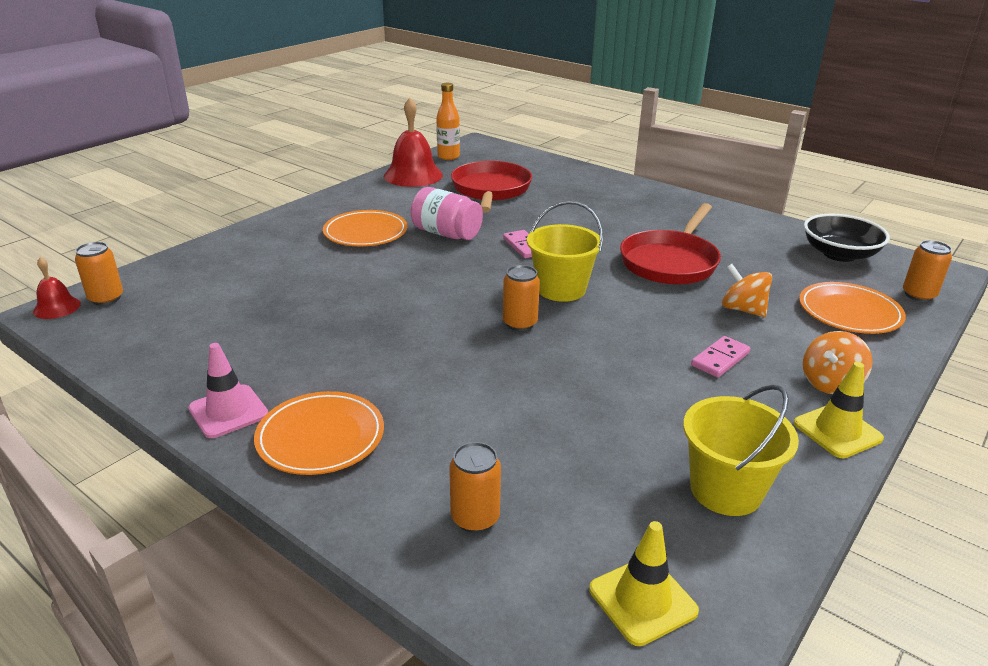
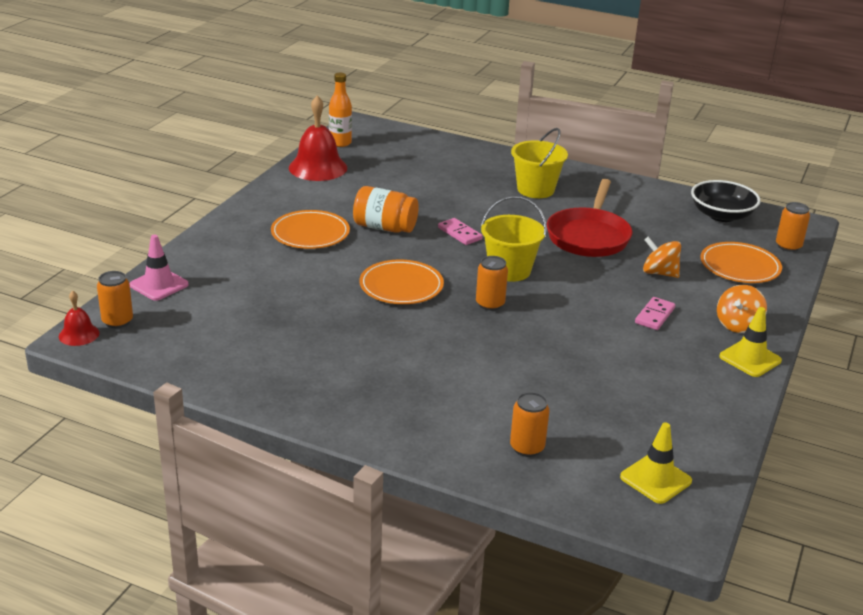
camera: 15 degrees left, 0 degrees up
(228, 411) = (300, 401): pink traffic cone -> pink traffic cone (159, 285)
(320, 437) = (385, 410): orange plate -> orange plate (401, 286)
(446, 234) = (385, 227): pink jar -> orange jar
(491, 190) = (401, 178): red pan -> none
(726, 490) = (686, 407): yellow bucket -> yellow bucket (535, 189)

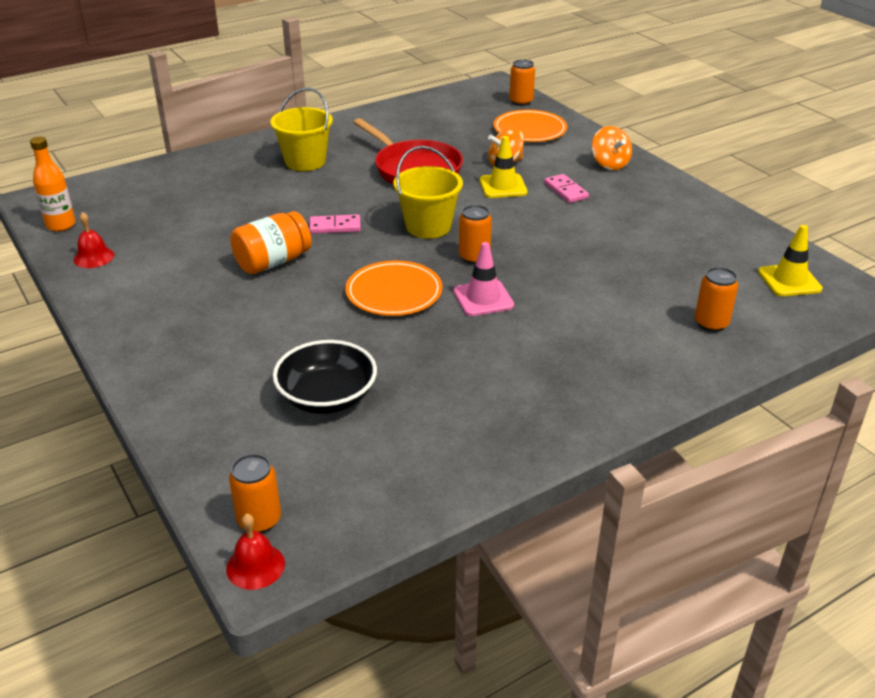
camera: 55 degrees left, 5 degrees up
(159, 285) = (211, 458): pink traffic cone -> pink traffic cone (483, 298)
(310, 233) = (228, 310): orange plate -> none
(318, 167) = (94, 257): red bell -> red bell, size x0.52
(721, 215) = (448, 106): black bowl -> black bowl (327, 397)
(750, 359) = (658, 178): yellow traffic cone -> yellow traffic cone (503, 186)

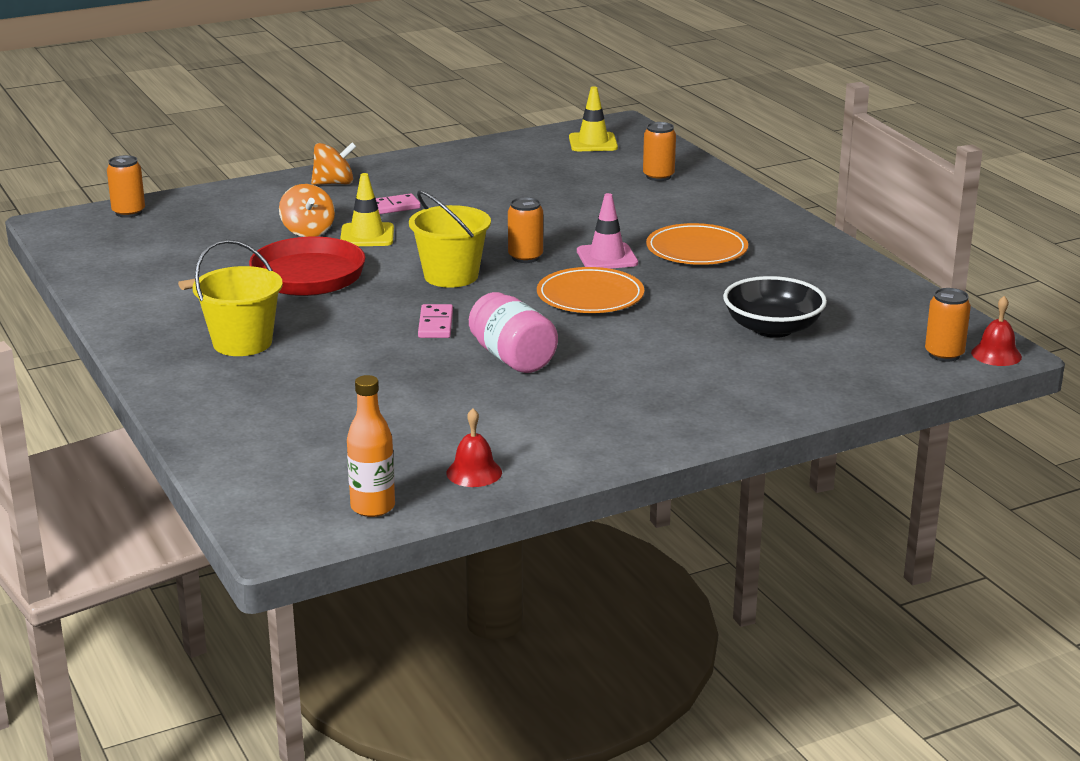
camera: 85 degrees left, 10 degrees down
(273, 262) = (512, 358): orange jar -> pink jar
(530, 130) = (220, 213): orange plate -> orange plate (696, 250)

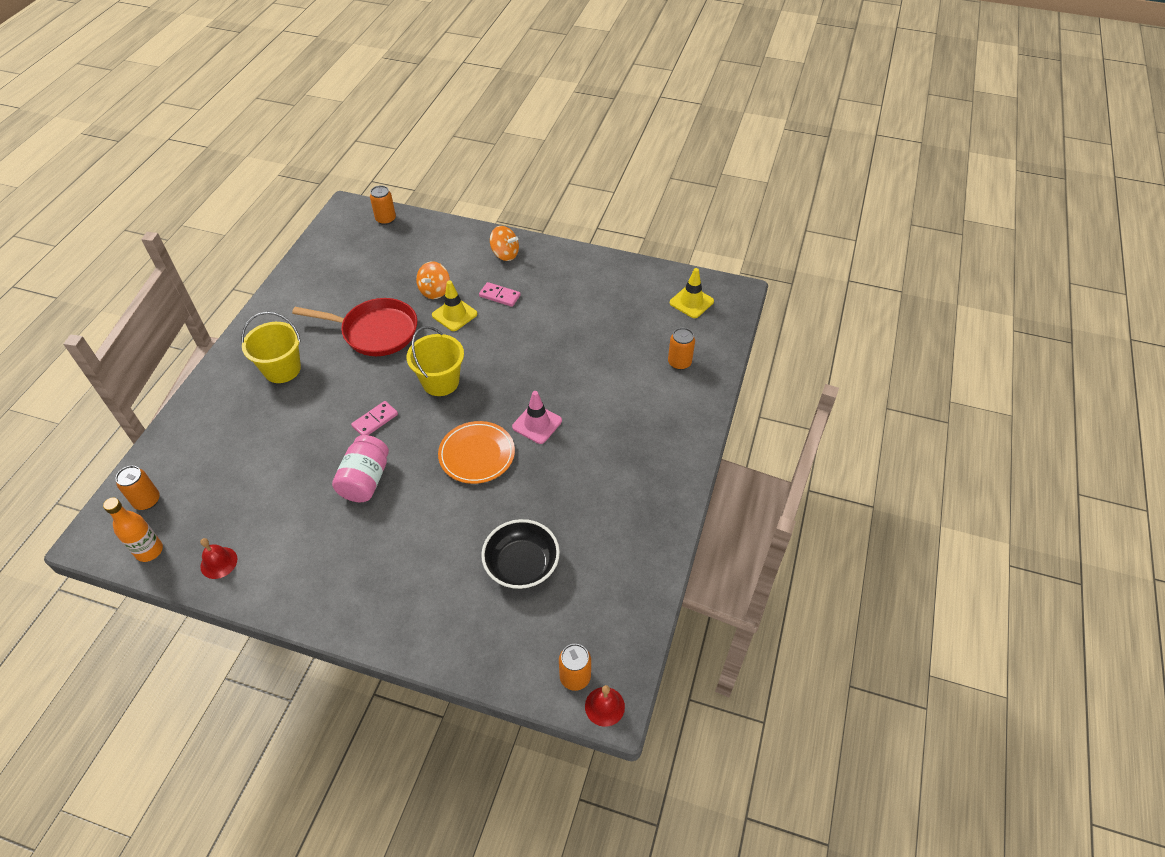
camera: 45 degrees right, 25 degrees up
(525, 257) = (498, 392): orange can -> orange can (147, 501)
(696, 250) = (593, 454): orange plate -> none

